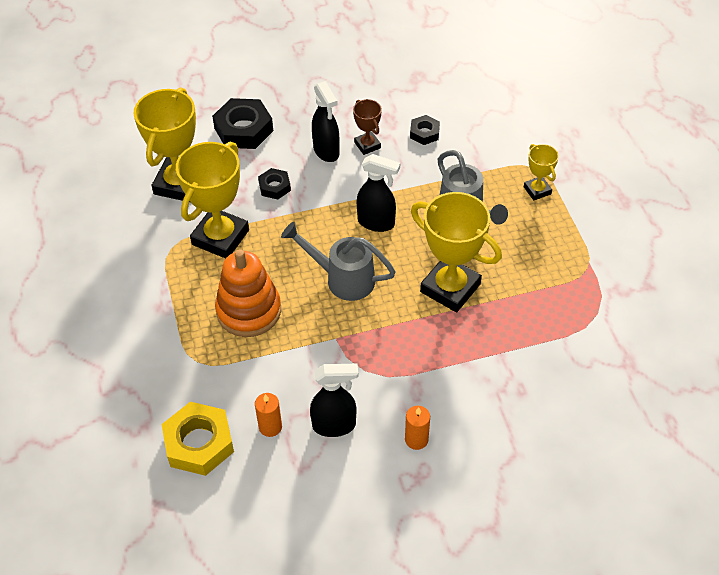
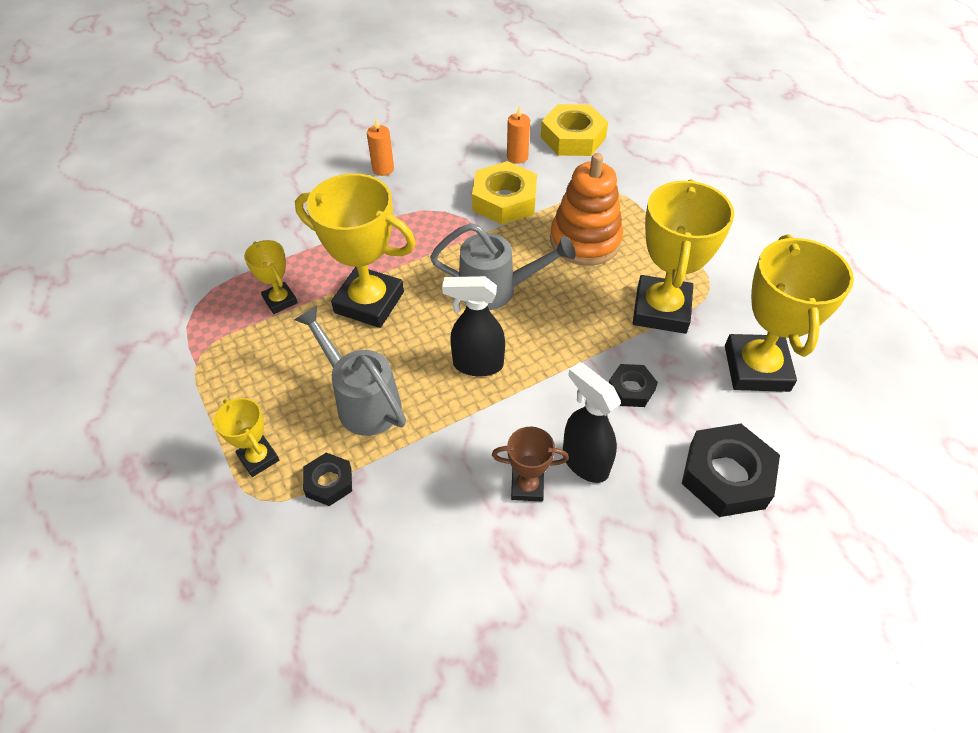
camera: 165 degrees right, 0 degrees up
(304, 371) = (504, 200): none -> yellow nut
(335, 425) = (460, 167): black spray bottle -> none
(367, 145) = (527, 486): brown trophy -> brown trophy turned 45 degrees counterclockwise
(424, 133) = (443, 531): black nut -> black nut (329, 482)
(525, 304) = (280, 300): none -> yellow trophy

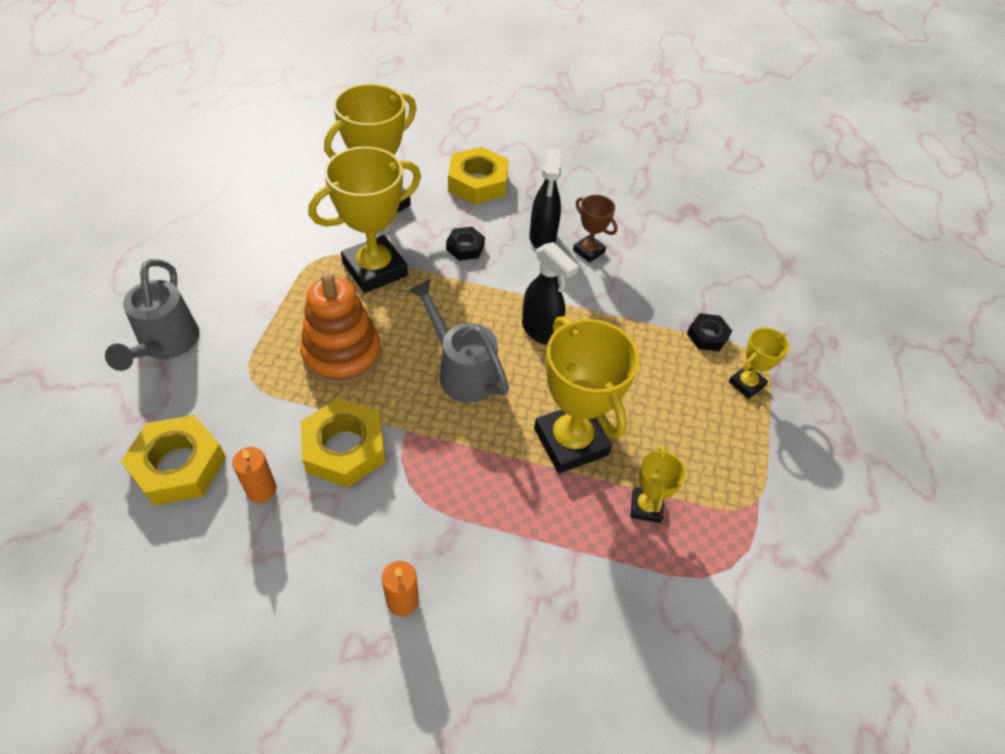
camera: 140 degrees left, 0 degrees up
(258, 458) = (746, 384): yellow trophy -> yellow trophy turned 45 degrees clockwise
(362, 400) = (644, 368): grey watering can -> grey watering can (165, 345)
(726, 475) = (478, 183): black nut -> yellow nut

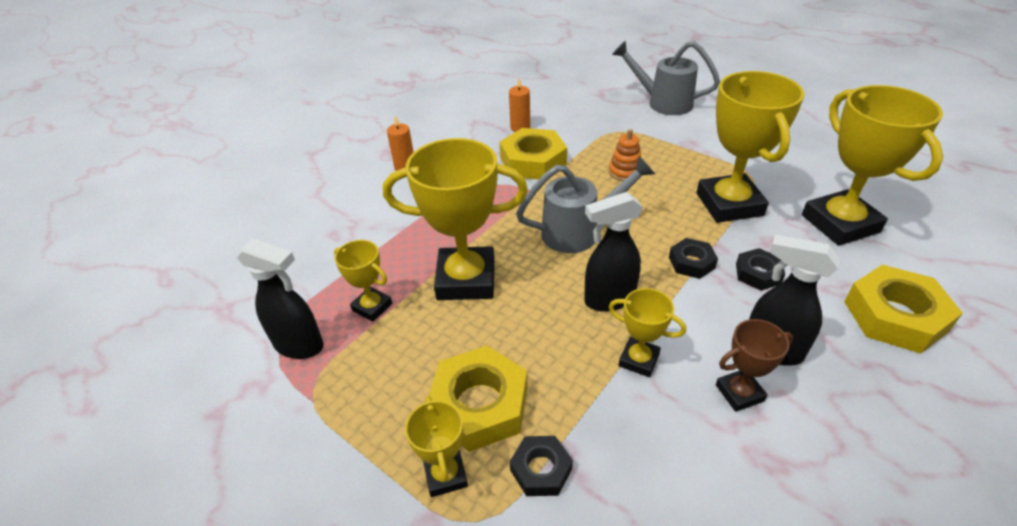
camera: 120 degrees right, 10 degrees down
(178, 466) = (556, 103): yellow nut -> yellow nut (479, 405)
(342, 354) = (625, 172): orange stacking toy -> orange stacking toy, size x0.50
(470, 286) = (691, 262): none -> black nut
(592, 303) = (638, 360): none -> yellow trophy
(721, 545) = (299, 345): none -> black spray bottle

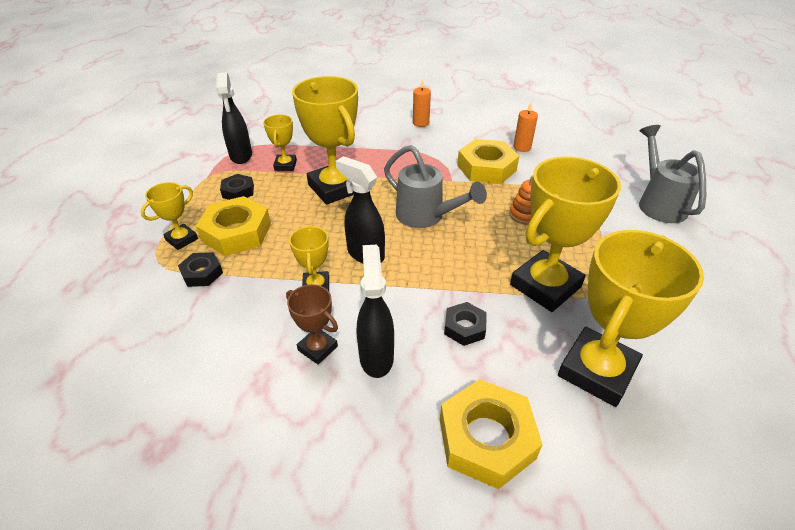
camera: 55 degrees right, 0 degrees up
(691, 262) = (443, 284): black nut -> black nut (238, 191)

